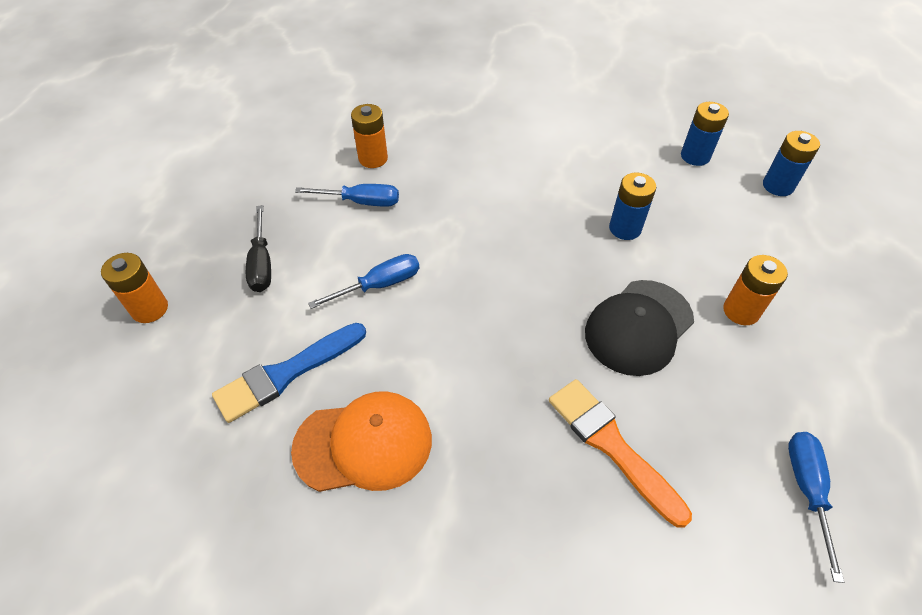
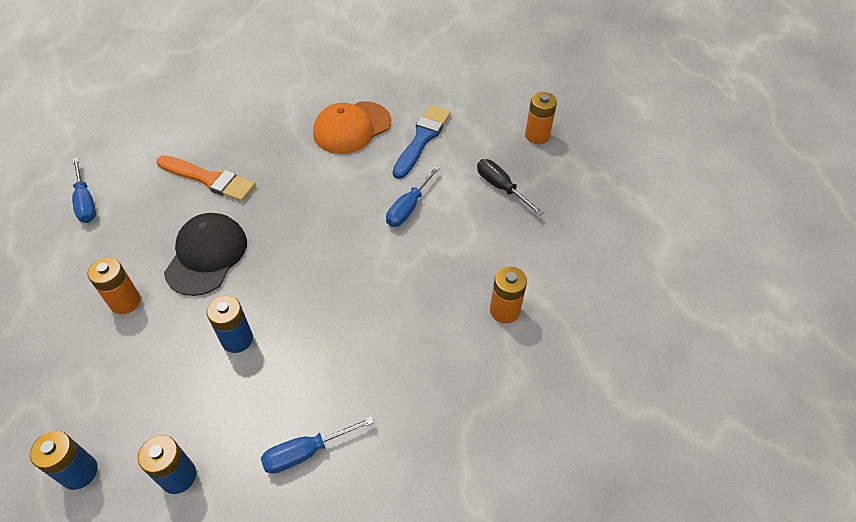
camera: 150 degrees right, 0 degrees up
(361, 202) = (476, 263): blue screwdriver -> blue screwdriver (306, 452)

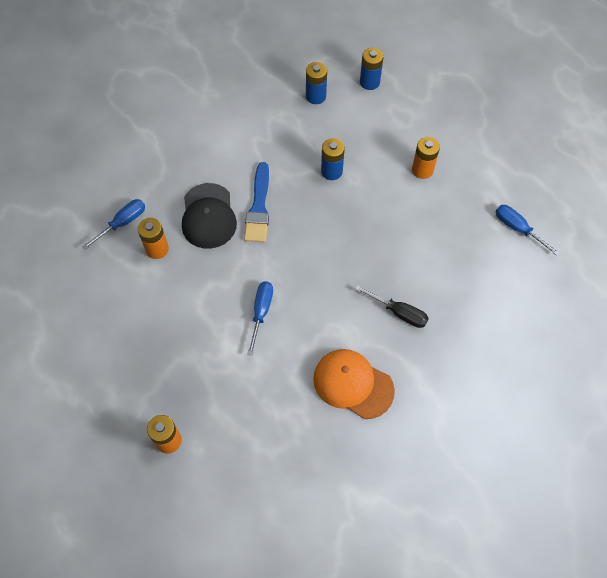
camera: 160 degrees right, 10 degrees up
(206, 255) = (393, 218): black cap -> black cap (208, 216)
(209, 179) = (441, 282): orange brush -> none
(306, 452) = (252, 128): blue screwdriver -> blue screwdriver (122, 223)
(352, 128) = (353, 384): orange cap -> orange cap turned 90 degrees counterclockwise
(422, 139) = (280, 394): blue brush -> blue brush (258, 207)
(501, 187) = (188, 362): black screwdriver -> black screwdriver (399, 312)

